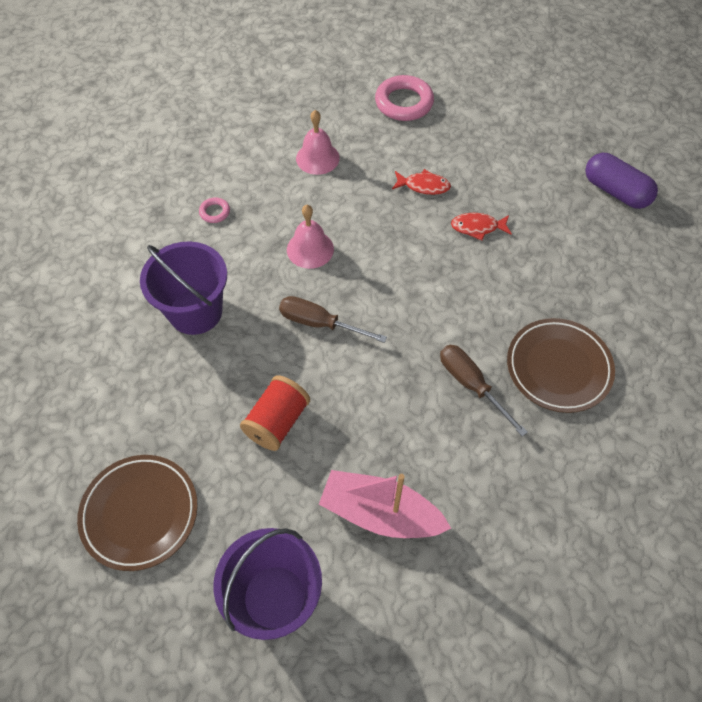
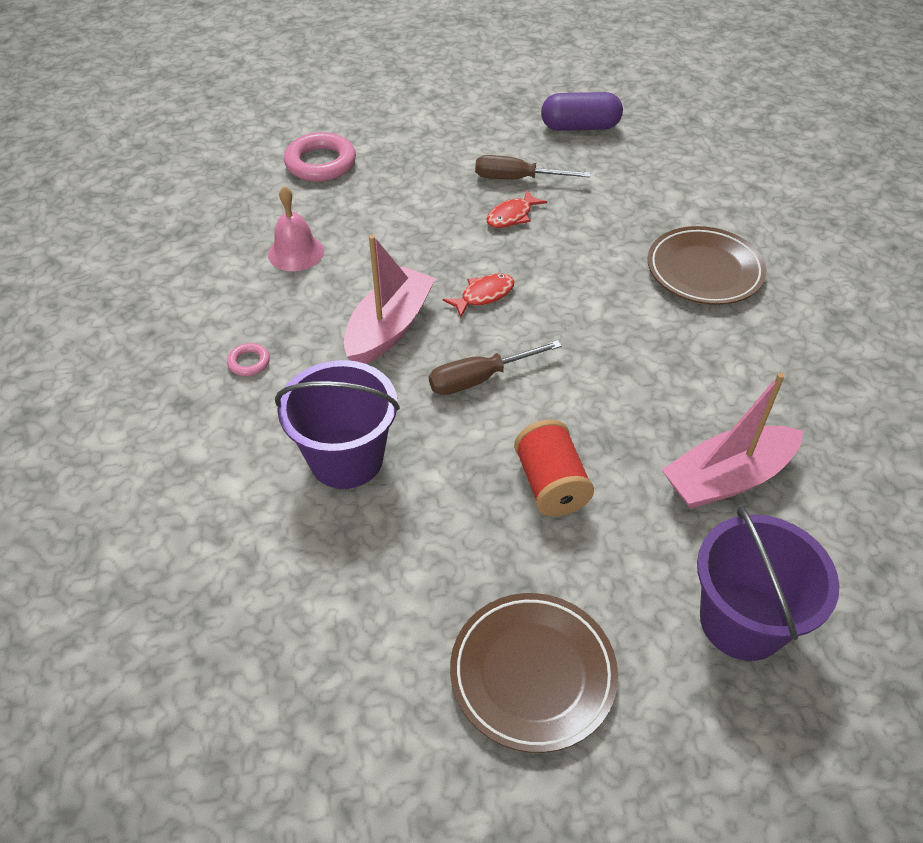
camera: 45 degrees left, 10 degrees down
(310, 249) = (389, 328): pink bell -> pink boat
(423, 186) = (425, 214): red fish -> red fish (483, 295)
(471, 385) = (662, 330): brown screwdriver -> brown screwdriver (517, 179)

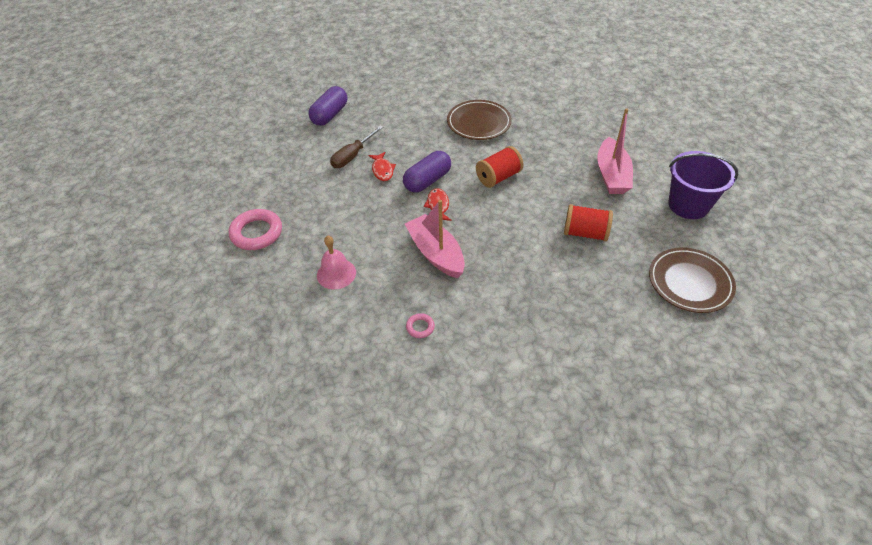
camera: 60 degrees left, 0 degrees up
(346, 459) = (525, 306): purple bucket -> none
(479, 379) = (499, 231): brown screwdriver -> none
(527, 266) = (427, 181): none -> purple capsule
(597, 336) = (498, 177): none -> red spool

